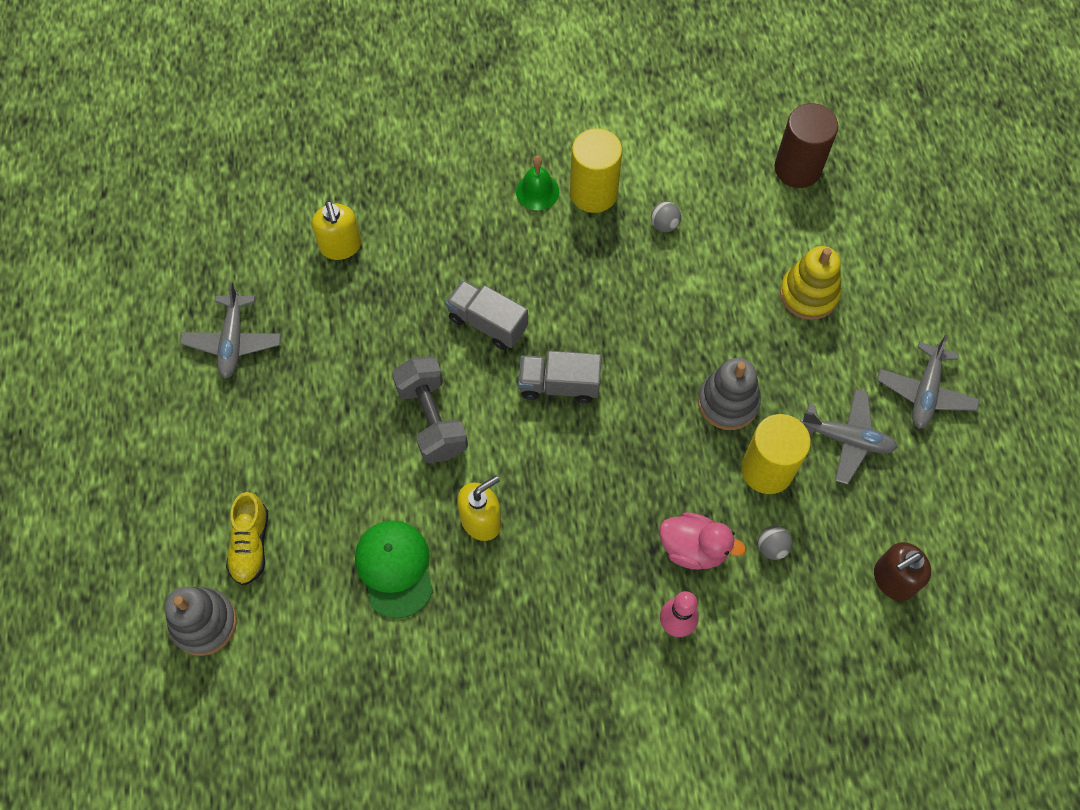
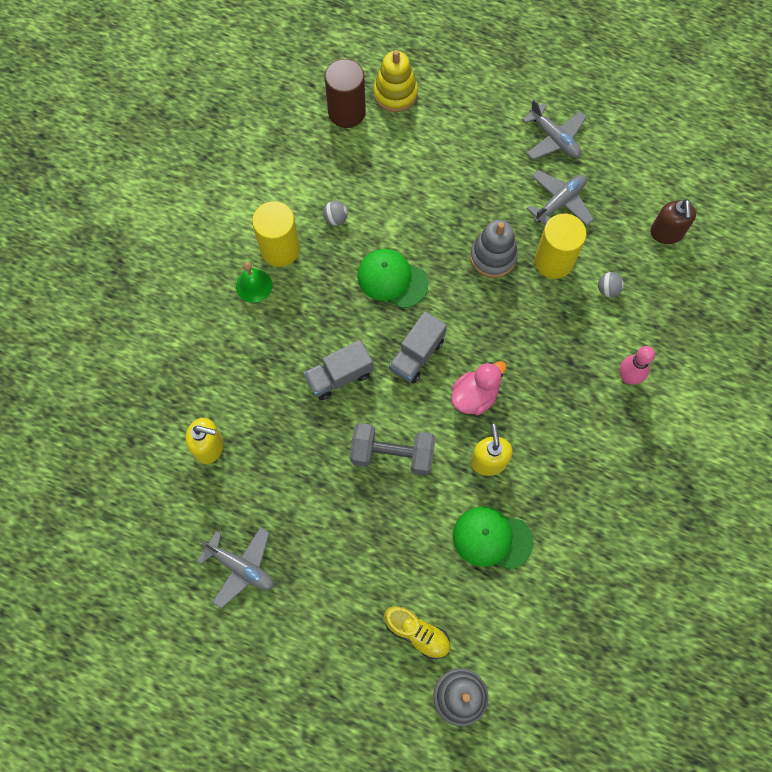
camera: 60 degrees left, 5 degrees up
(631, 315) = (392, 279): none -> green cap
(693, 548) = (583, 336): pink duck -> pink duck (474, 396)
(808, 294) = (444, 162): yellow stacking toy -> yellow stacking toy (395, 93)

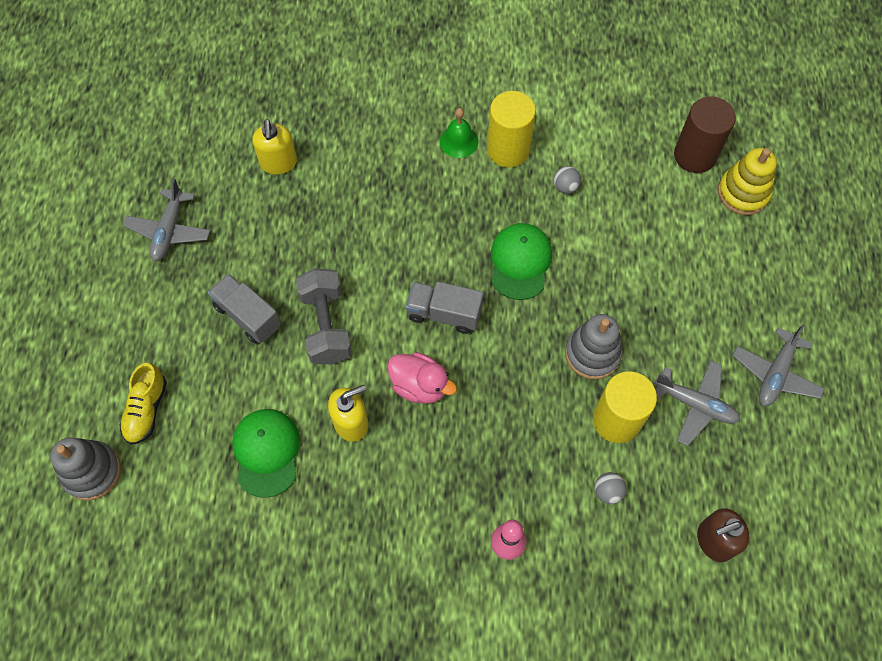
camera: 70 degrees right, 5 degrees down
(339, 376) = (392, 249): grey truck -> grey truck (247, 316)

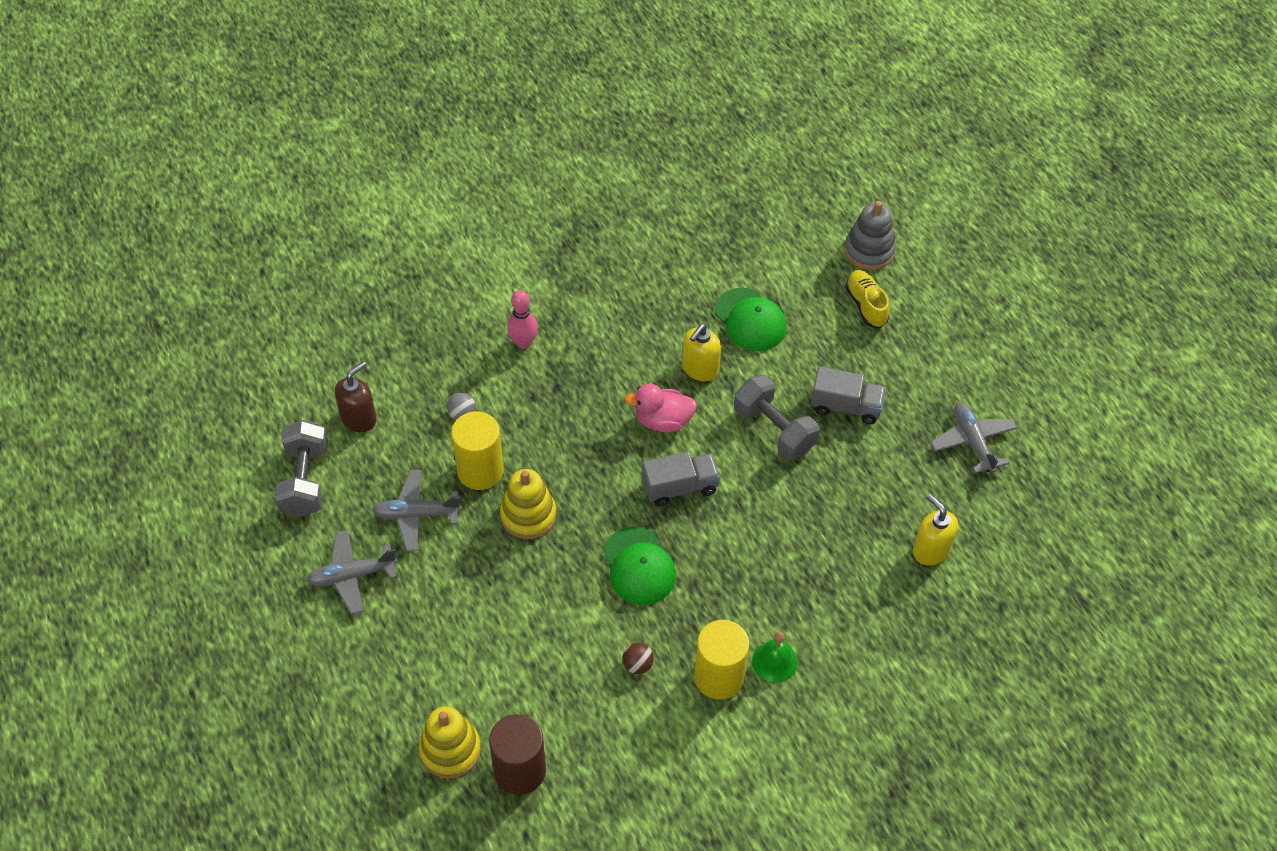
camera: 150 degrees right, 10 degrees down
(565, 187) = (637, 664): grey ball -> brown ball
(592, 353) = (528, 515): grey stacking toy -> yellow stacking toy
(775, 373) = (352, 575): grey plane -> grey plane turned 105 degrees counterclockwise
(791, 495) = (305, 480): none -> grey dumbbell

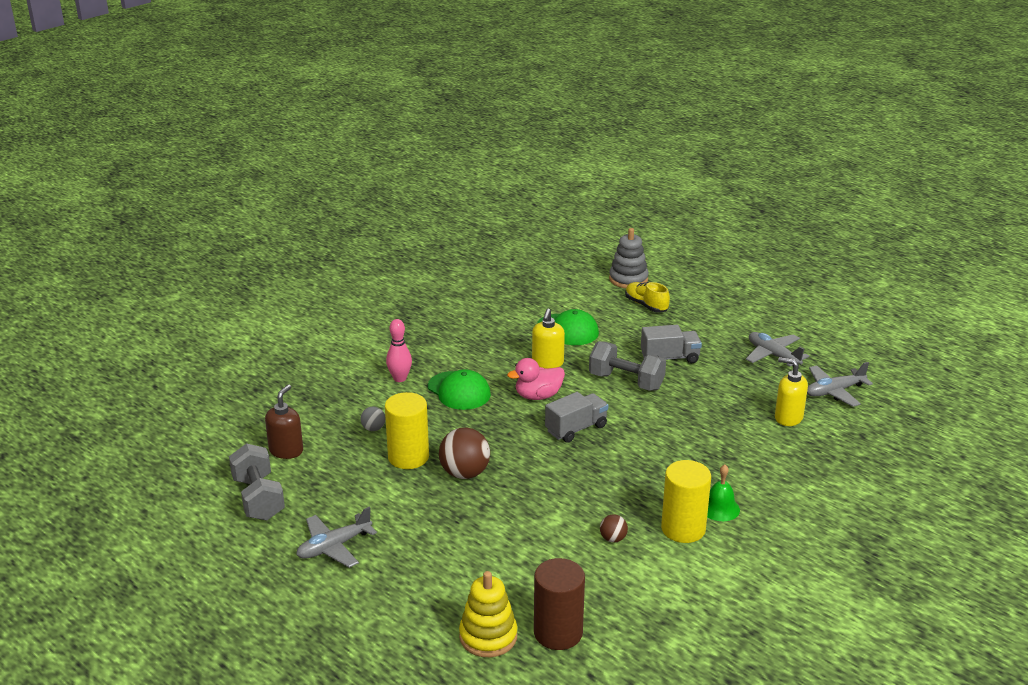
camera: 20 degrees left, 25 degrees down
(416, 514) = (369, 495): grey plane -> grey plane (834, 391)
(528, 515) = (464, 473): yellow stacking toy -> brown ball
(639, 566) = (574, 481): green cap -> green cap (459, 391)

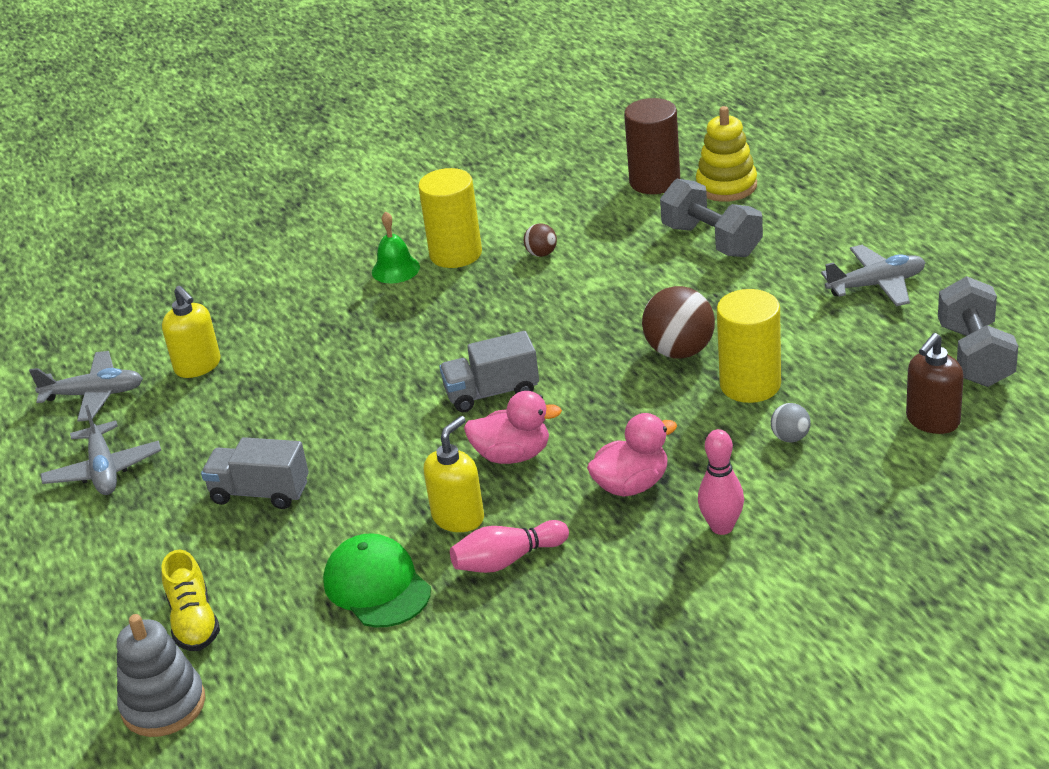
camera: 155 degrees left, 5 degrees up
(459, 391) = (632, 485): green cap -> pink duck
(508, 349) = (507, 560): none -> pink bowling pin
(626, 381) = (363, 459): grey dumbbell -> grey dumbbell (711, 241)

